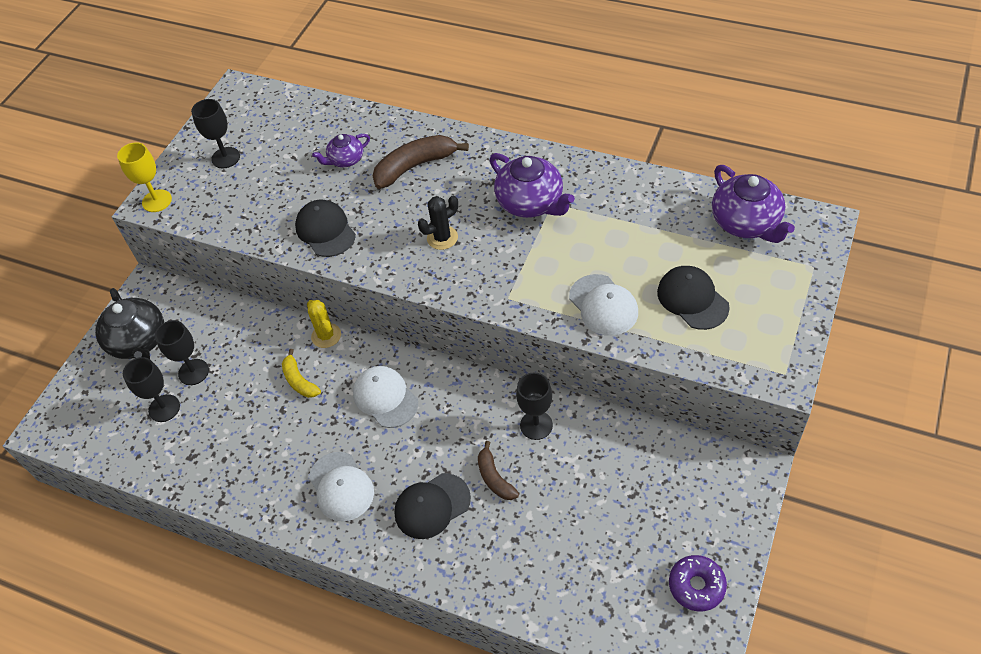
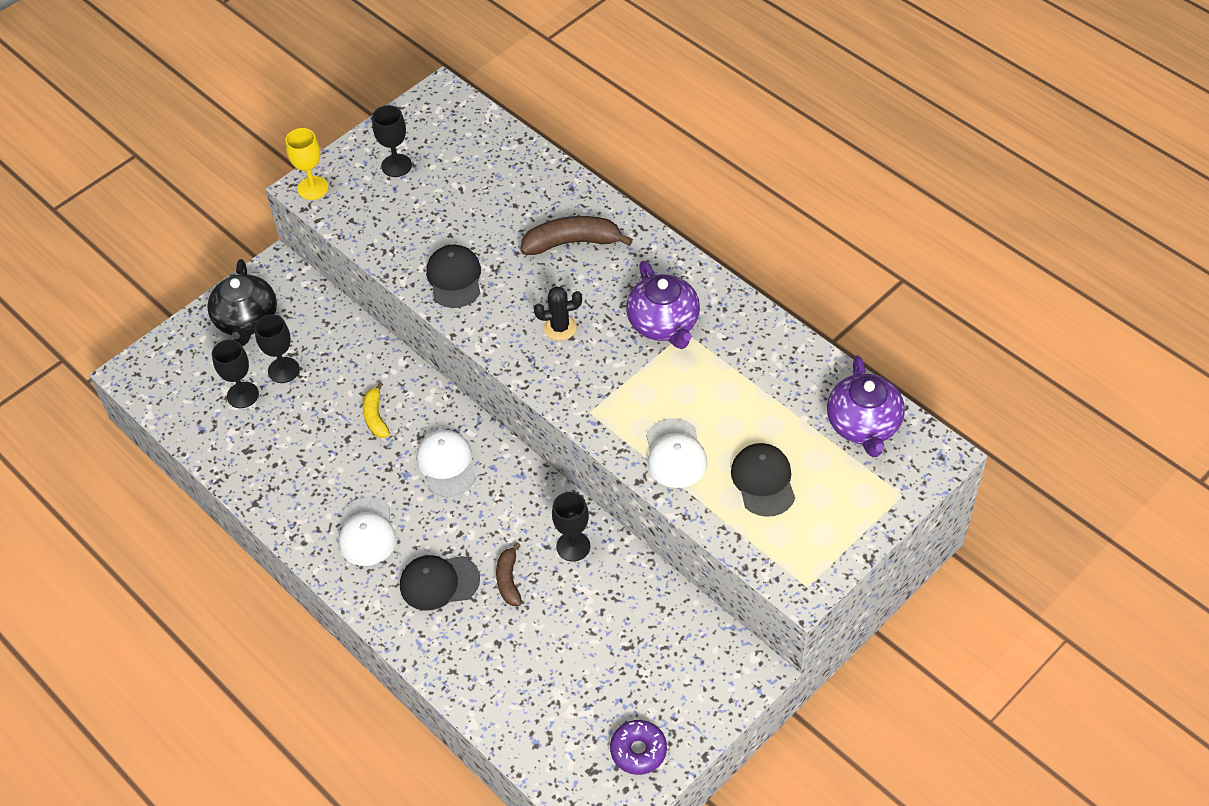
camera: 20 degrees right, 0 degrees up
(326, 335) = (421, 382): yellow cactus -> none
(345, 160) = (509, 210): purple teapot -> none

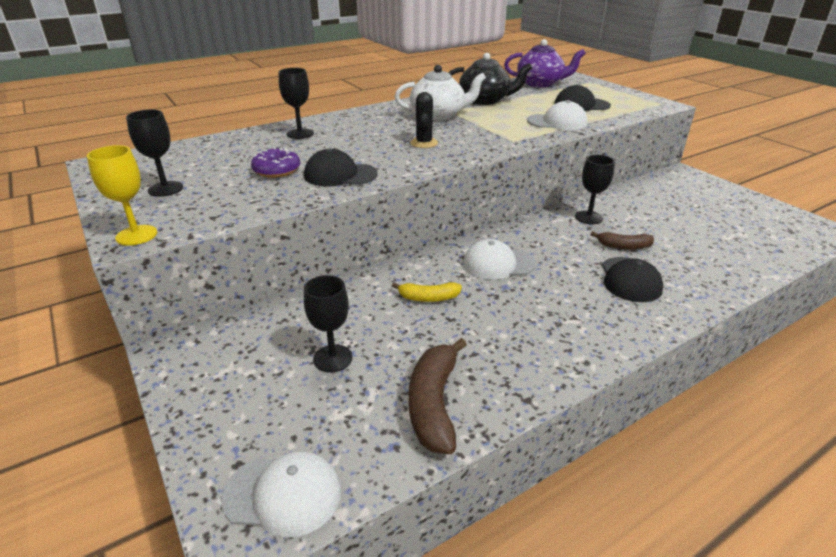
camera: 80 degrees left, 20 degrees down
(242, 395) = (353, 398): black goblet -> black goblet (300, 134)
(246, 320) = (233, 385): black teapot -> black teapot (485, 100)
(367, 532) = (573, 316): white cap -> white cap (283, 494)
(572, 243) = (338, 132): brown banana -> brown banana (434, 404)
(638, 751) = (763, 213): purple donut -> purple donut (277, 170)
(664, 324) = (438, 115): purple teapot -> white teapot

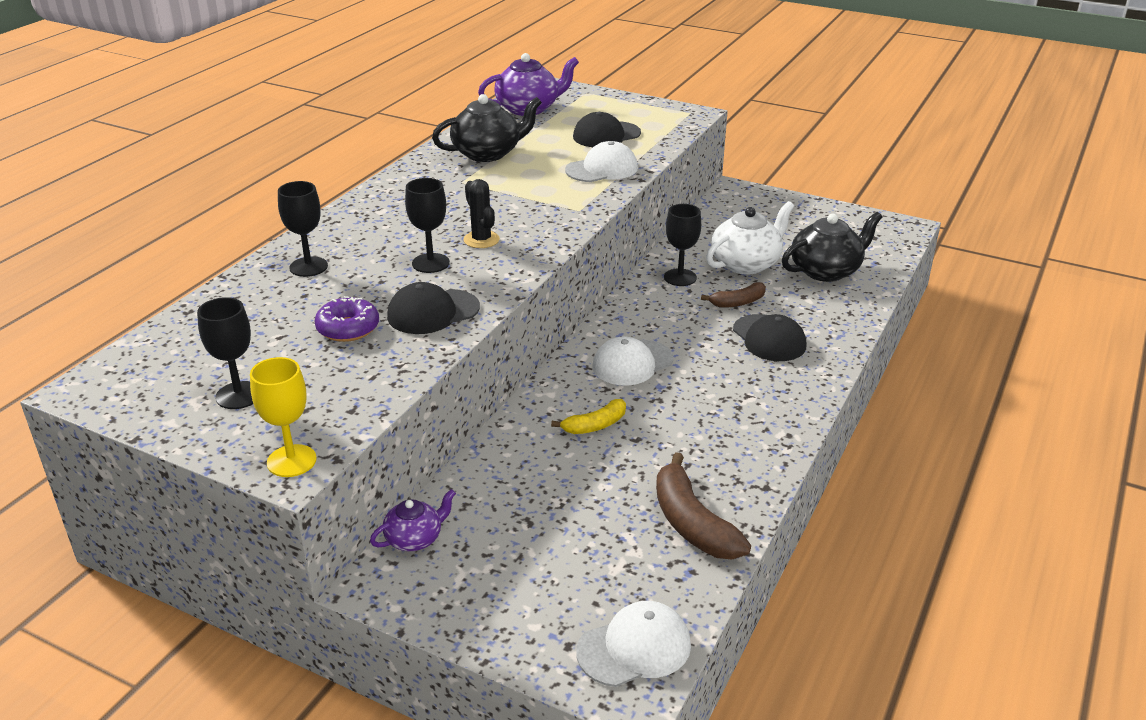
camera: 30 degrees left, 0 degrees up
(227, 330) = (415, 539): none -> purple teapot
(333, 358) = (559, 521): black goblet -> black goblet (430, 263)
(438, 115) = (455, 192): white teapot -> white teapot (746, 264)
(724, 244) = (826, 271): none -> black teapot

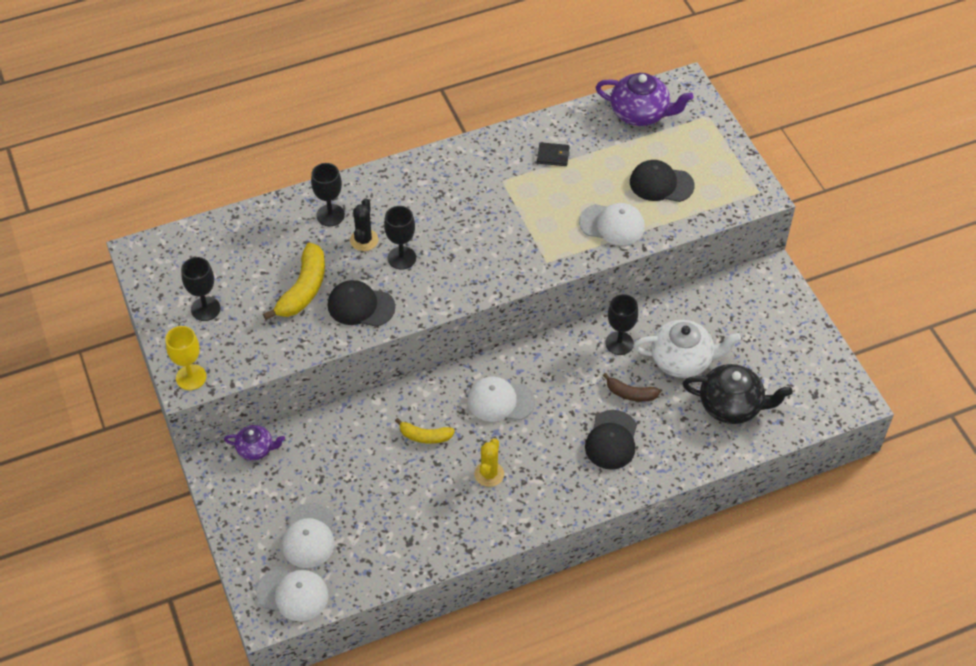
camera: 40 degrees right, 20 degrees up
(348, 328) = (303, 289): purple donut -> yellow banana
(481, 240) = (453, 254): black cactus -> black cactus (364, 240)
(488, 153) = (553, 156): black teapot -> black wallet
(581, 580) = (309, 536): none -> white cap
(692, 523) = (402, 543): brown banana -> none
(698, 419) = (489, 474): none -> yellow cactus

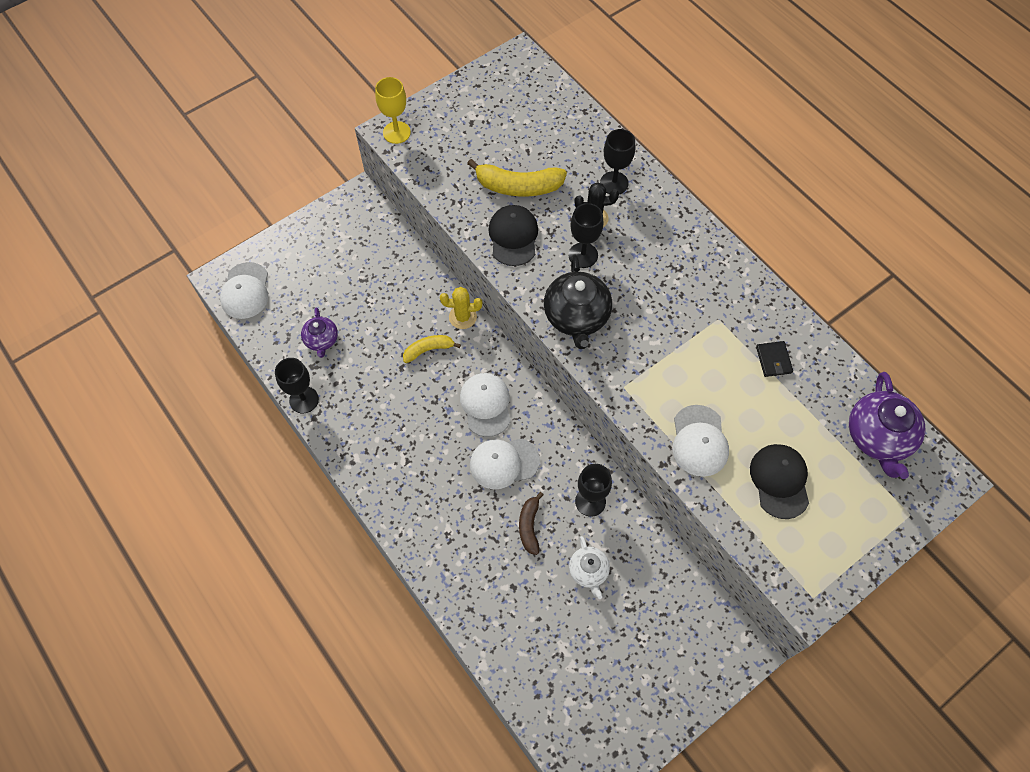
camera: 75 degrees right, 10 degrees up
(205, 309) = (473, 121): black goblet -> black goblet (304, 400)
(256, 449) = (382, 223): purple teapot -> purple teapot (321, 340)
(309, 536) = (304, 287): white cap -> white cap (504, 463)
(425, 436) = (428, 350): yellow banana -> yellow banana turned 75 degrees clockwise
(489, 474) = (400, 415): yellow cactus -> yellow cactus (462, 317)
(611, 440) = (467, 519): black cap -> none
(682, 360) = (588, 571): white teapot -> white teapot, size x0.58
(731, 405) = (544, 636): black teapot -> black teapot (576, 317)

